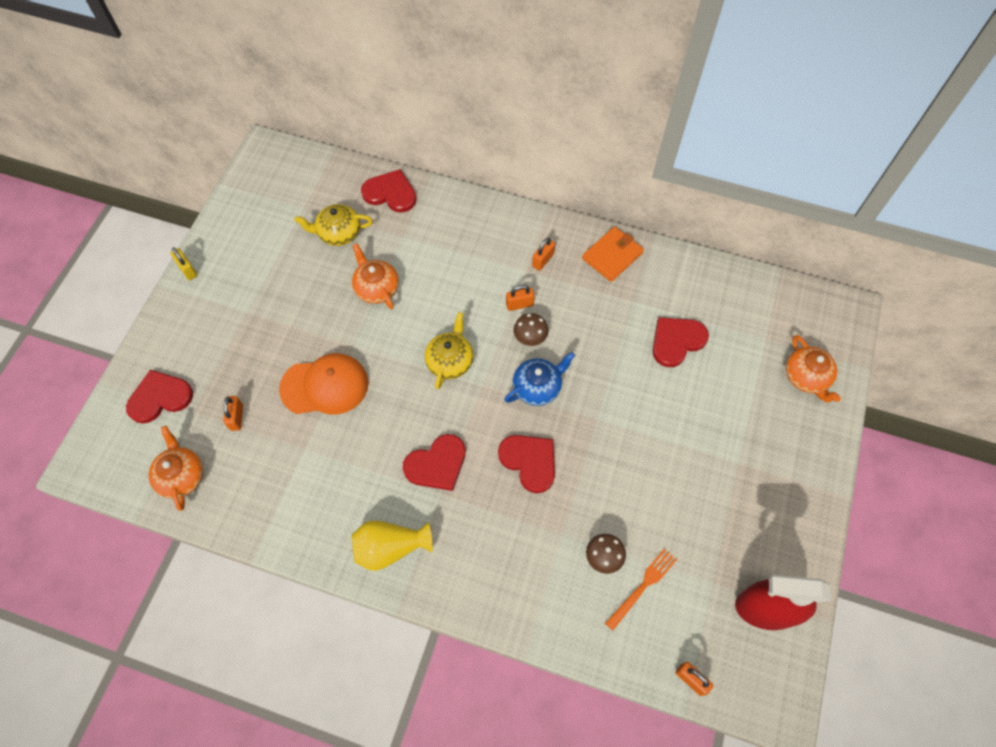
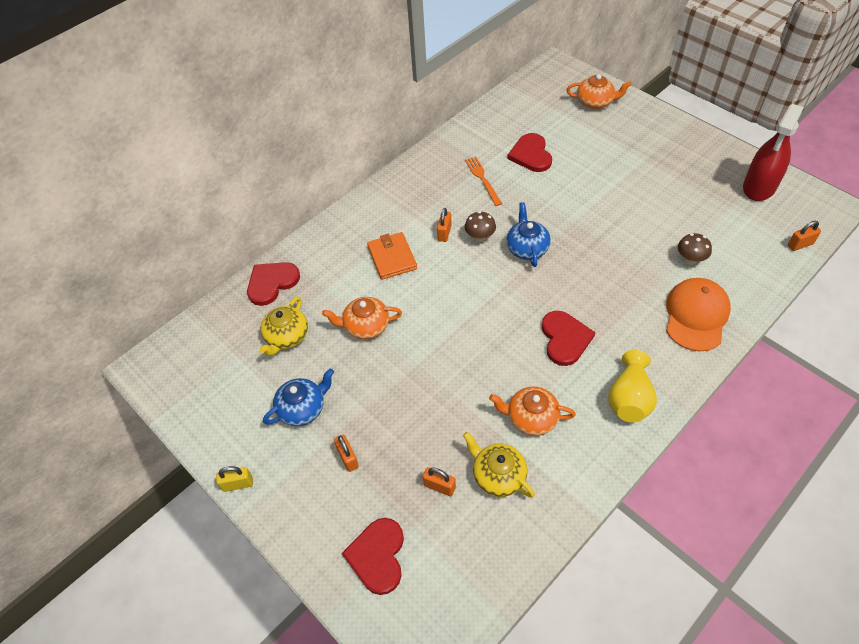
camera: 60 degrees left, 10 degrees down
(182, 476) = (480, 559): orange teapot -> orange teapot (531, 418)
(272, 280) = (303, 408): none -> blue teapot
(325, 386) = (445, 399): orange cap -> orange cap (696, 316)
(450, 361) = (471, 297): yellow teapot -> yellow teapot (498, 475)
(529, 461) = (590, 276): red heart -> none
(543, 260) = (412, 204): orange padlock -> orange padlock (348, 458)
(612, 256) = (435, 162): orange wallet -> orange wallet (392, 258)
(642, 586) = (721, 245): orange fork -> orange fork (483, 179)

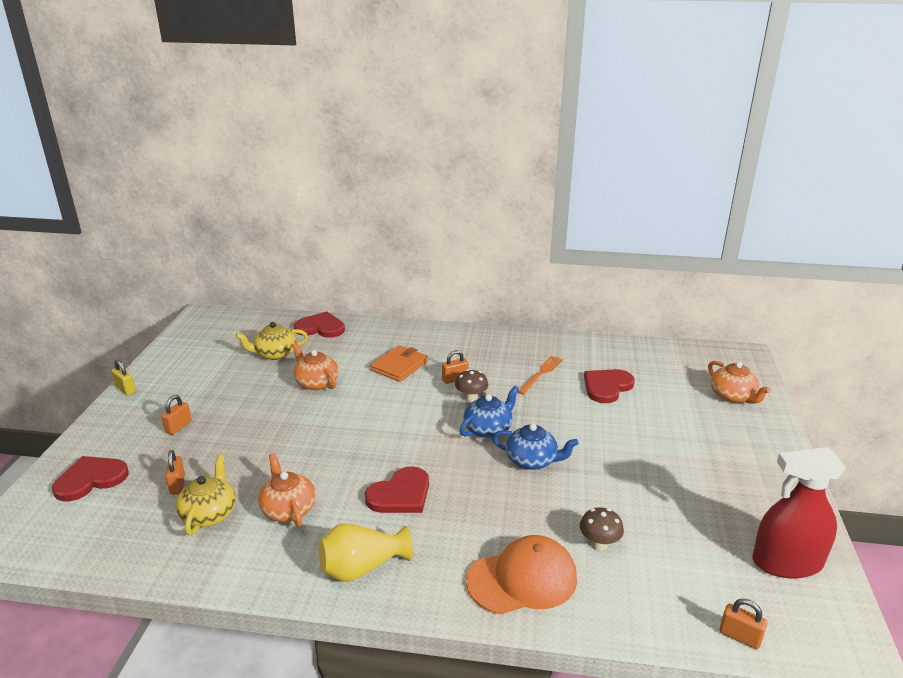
camera: 50 degrees right, 25 degrees down
(303, 408) = (212, 388): blue teapot -> blue teapot (532, 460)

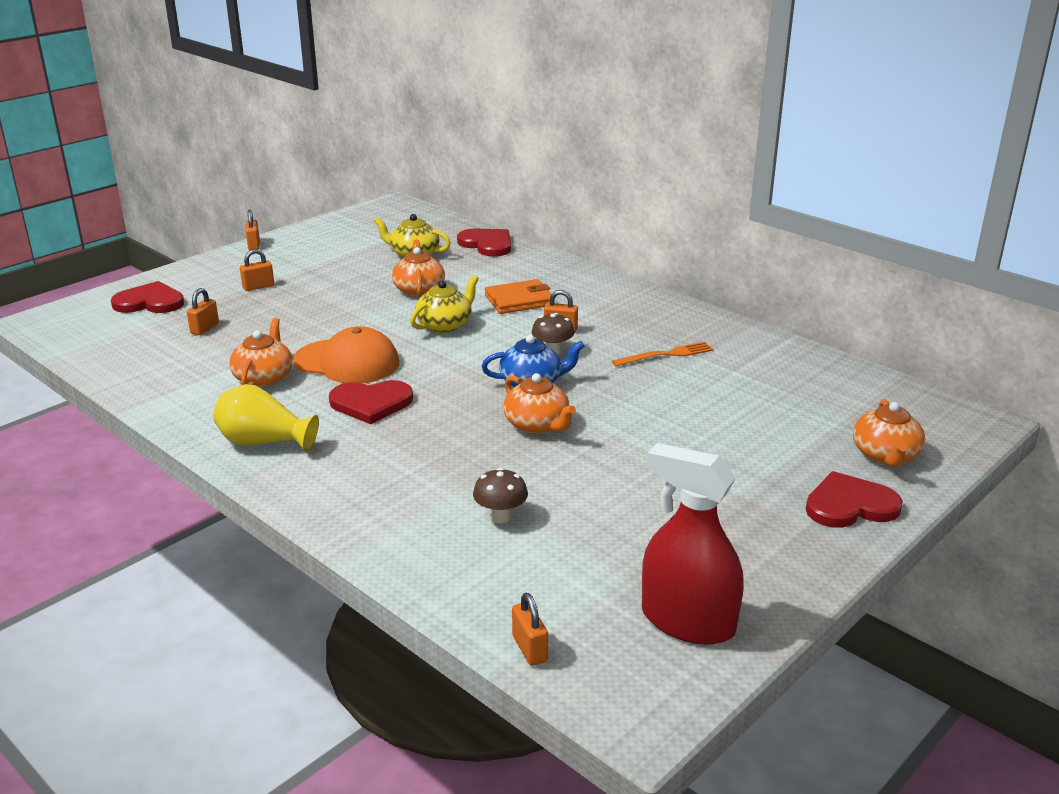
camera: 35 degrees right, 0 degrees up
(125, 389) = (254, 245): yellow padlock -> orange padlock
(209, 513) = (201, 357): yellow teapot -> yellow teapot (445, 325)
(522, 579) = (386, 510): orange cap -> orange cap (347, 362)
(532, 460) = (537, 425): blue teapot -> orange teapot
(607, 387) = (728, 392): red heart -> red heart (850, 505)

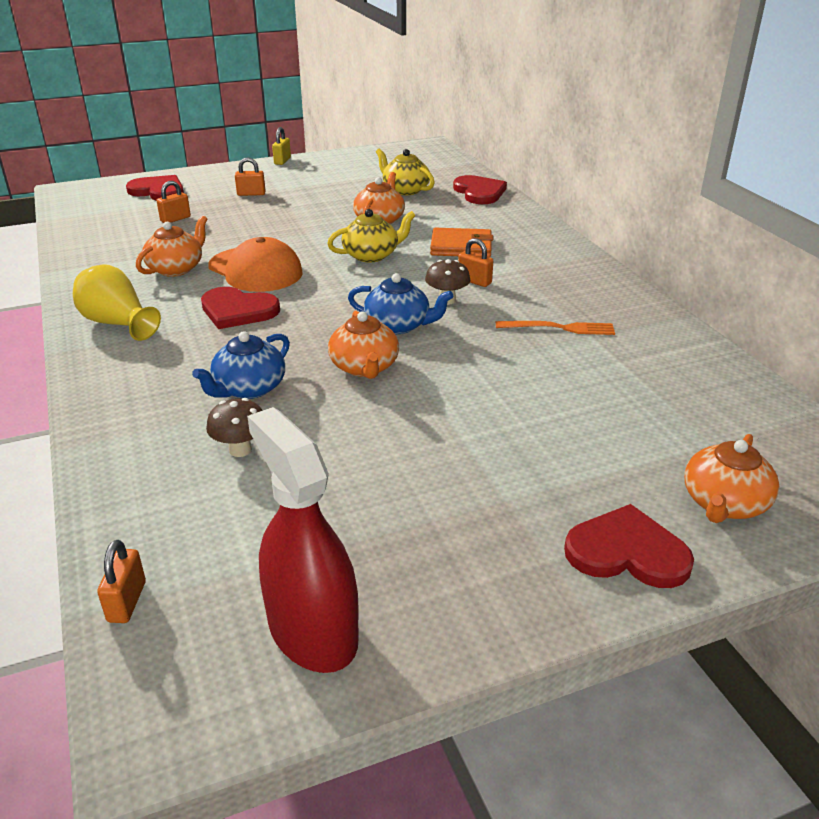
camera: 25 degrees right, 5 degrees up
(254, 245) = (282, 161): orange padlock -> yellow padlock
(455, 467) = (248, 388): none -> blue teapot

